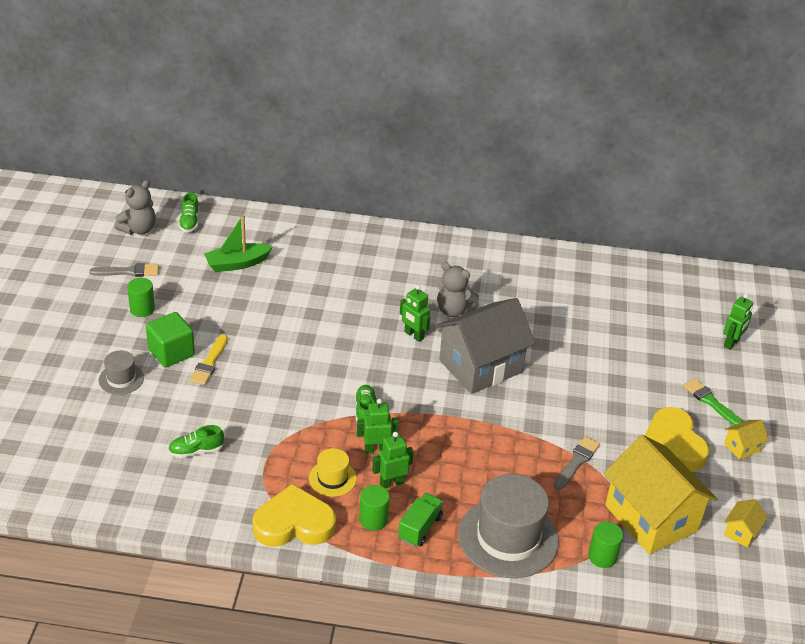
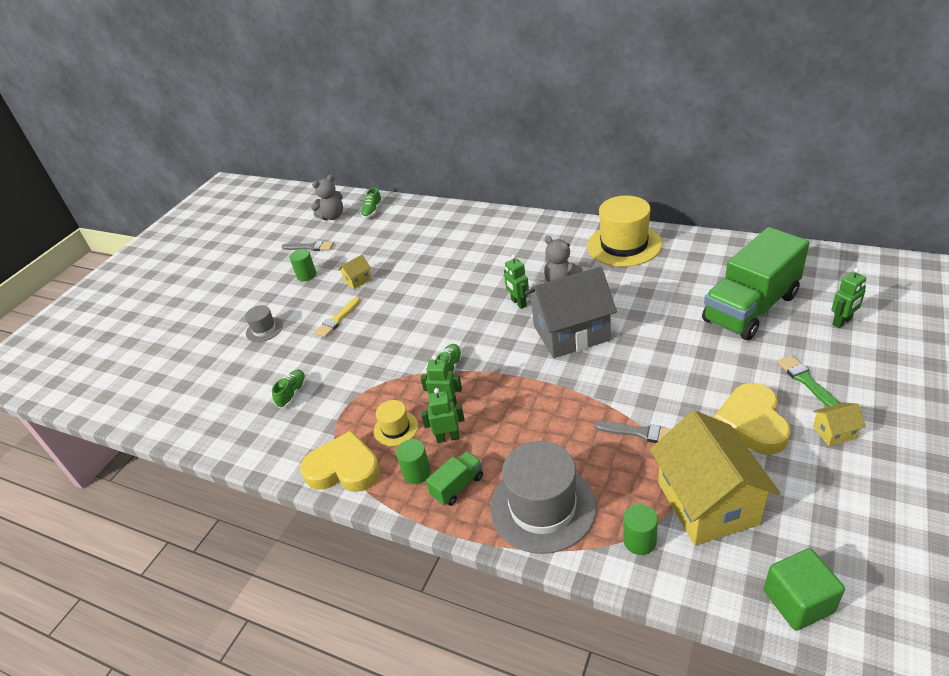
camera: 25 degrees right, 0 degrees up
(171, 352) = (312, 310): green cube -> green cube (798, 601)
(196, 451) = (292, 393): green shoe -> green shoe turned 105 degrees clockwise
(237, 264) = (394, 242): green boat -> none
(506, 265) = (624, 245): none -> yellow hat
(576, 462) = (640, 433): grey brush -> grey brush turned 60 degrees clockwise
(648, 332) = (750, 308): none -> green truck
(741, 532) = (815, 532): yellow house -> yellow house (358, 280)

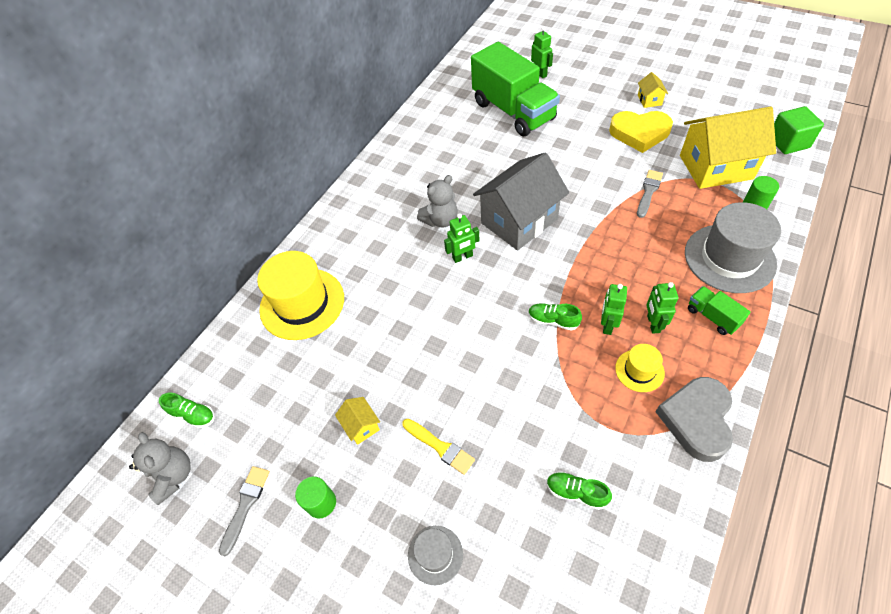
camera: 85 degrees left, 15 degrees up
(344, 468) = (696, 420): yellow heart -> grey heart
(417, 473) = (698, 350): green cylinder -> none
(571, 333) = (519, 221): grey house -> grey house turned 60 degrees clockwise
(624, 245) = (396, 170): yellow hat -> yellow hat (302, 303)
(806, 381) = (599, 101): green brush -> none

